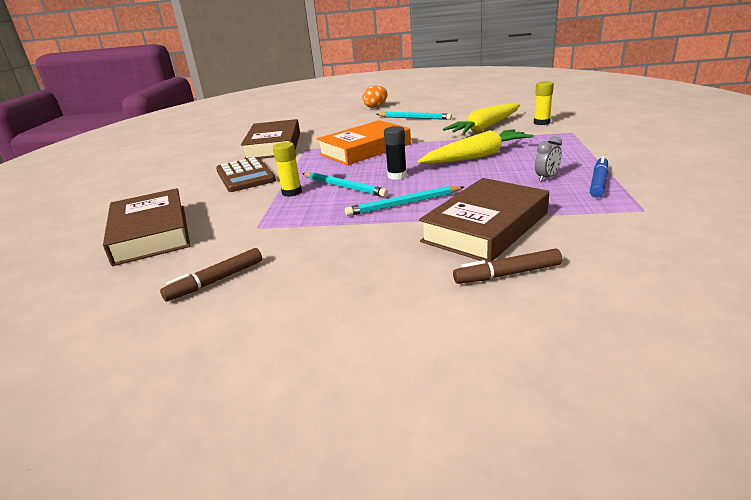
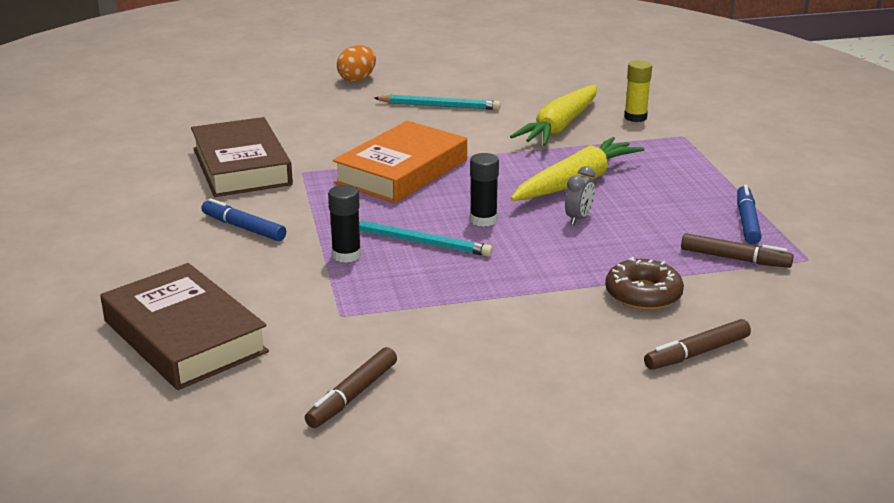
camera: 20 degrees left, 0 degrees up
(245, 176) = (243, 228): brown calculator -> blue marker
(292, 192) = (346, 255): yellow glue stick -> black glue stick
(404, 204) = (522, 266): turquoise pencil -> none
(485, 227) = (643, 294): brown book -> brown donut
(546, 178) = (683, 216): grey clock -> grey clock (578, 218)
(576, 206) = (735, 258): none -> brown marker

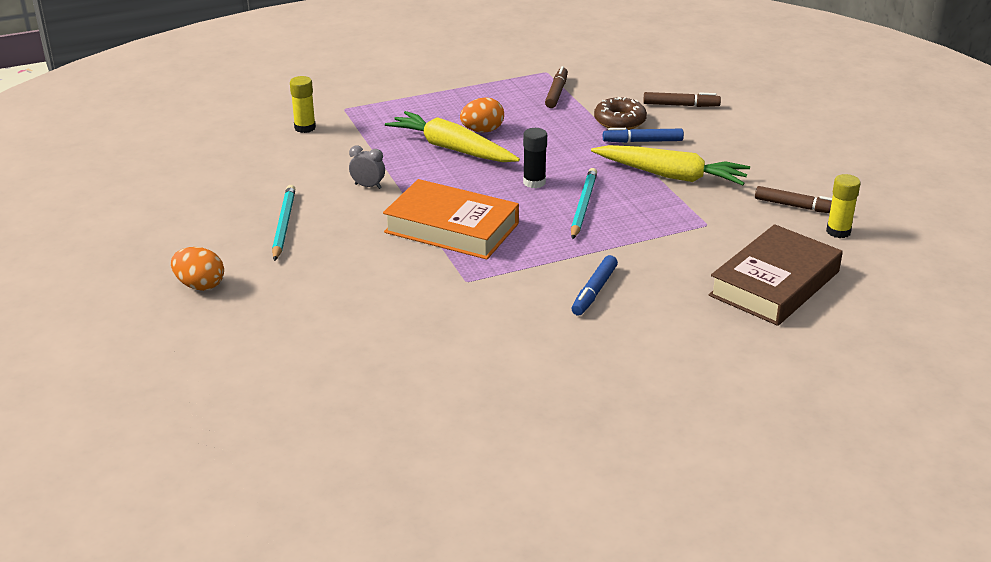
camera: 100 degrees left, 5 degrees up
(241, 166) = (465, 319): brown book -> none
(271, 416) = (838, 231): none -> yellow glue stick
(346, 255) = (619, 234): black glue stick -> none
(559, 127) = (332, 160): yellow carrot -> yellow carrot (671, 176)
(578, 218) = (517, 145): grey clock -> grey clock (368, 186)
(620, 202) = (482, 131): none -> orange egg
(697, 353) = (681, 105): brown marker -> brown marker turned 45 degrees counterclockwise
(746, 221) = (498, 88): blue marker -> blue marker (642, 141)

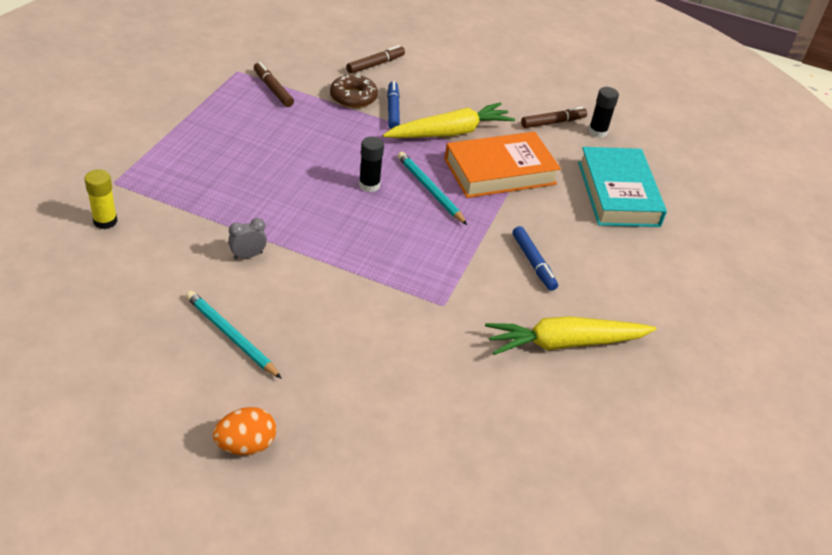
camera: 50 degrees left, 10 degrees up
(451, 228) = (368, 261): orange book -> orange book (500, 172)
(452, 148) = (265, 182): yellow carrot -> yellow carrot (565, 343)
(482, 131) = (265, 153): orange egg -> none
(642, 141) = (392, 110): blue marker -> blue marker turned 135 degrees clockwise
(774, 283) = (618, 194): brown book -> turquoise book
(838, 231) = (597, 132): yellow glue stick -> black glue stick

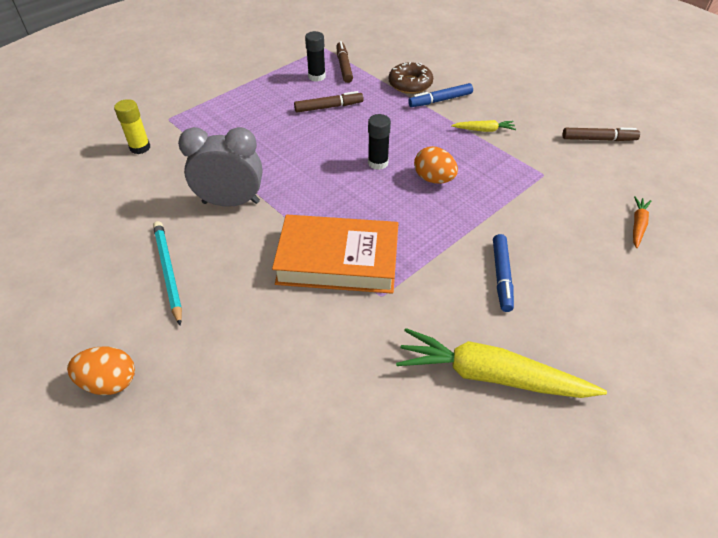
camera: 30 degrees right, 5 degrees up
(248, 255) = (231, 202): grey clock -> grey clock, size x2.06
(375, 64) = (447, 59): brown marker -> brown marker (329, 107)
(392, 110) = (440, 100): blue marker -> blue marker turned 135 degrees counterclockwise
(430, 190) = (434, 179): turquoise pencil -> orange egg
(449, 133) = (484, 130): yellow carrot -> yellow carrot, size x0.46
(500, 172) = (515, 176): orange book -> orange book (338, 261)
(597, 132) = (645, 157): black glue stick -> black glue stick (317, 76)
(618, 194) = (638, 225): turquoise book -> orange carrot

